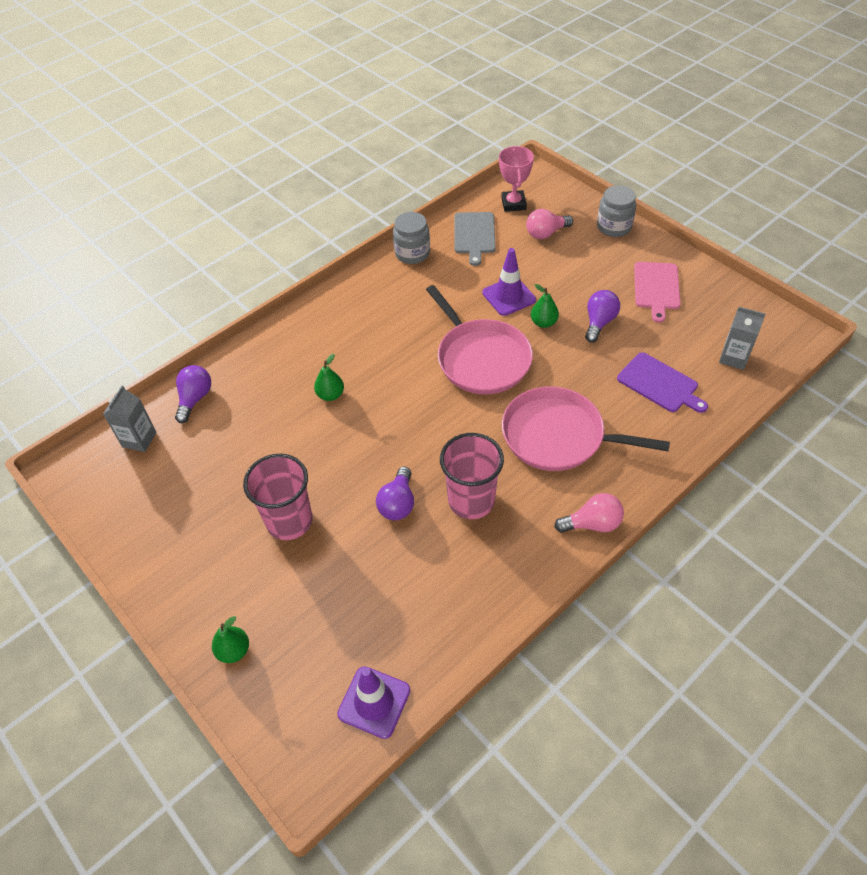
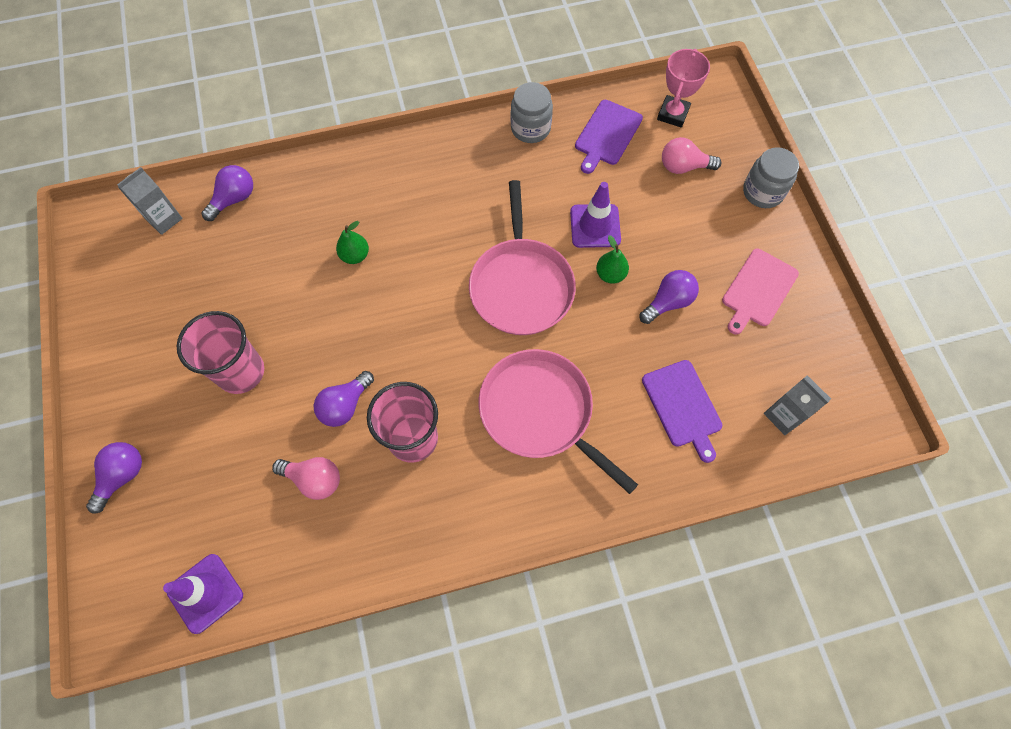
camera: 25 degrees right, 15 degrees up
(234, 650) = (122, 476): green pear -> purple light bulb
(474, 235) = (607, 135): grey cutting board -> purple cutting board
(592, 524) = (510, 526): pink light bulb -> pink light bulb (314, 479)

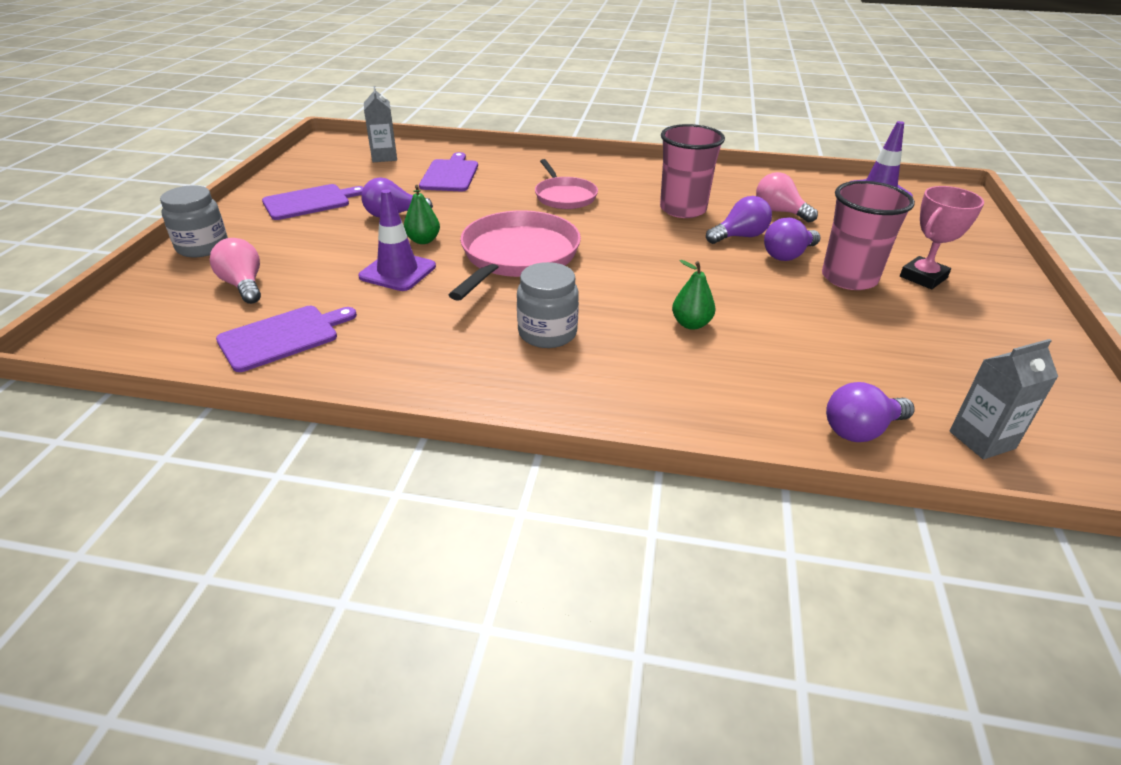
camera: 155 degrees left, 30 degrees down
(122, 476) = (971, 251): purple light bulb -> purple light bulb (787, 255)
(530, 128) = (368, 374): grey jar -> grey jar (547, 333)
(540, 412) = (564, 196): pink pan -> pink pan, size x0.61
(673, 114) = (178, 330): pink trophy -> pink trophy (923, 277)
(683, 166) = (243, 285): pink light bulb -> pink light bulb turned 150 degrees counterclockwise
(758, 290) = (309, 202): pink cutting board -> purple cutting board

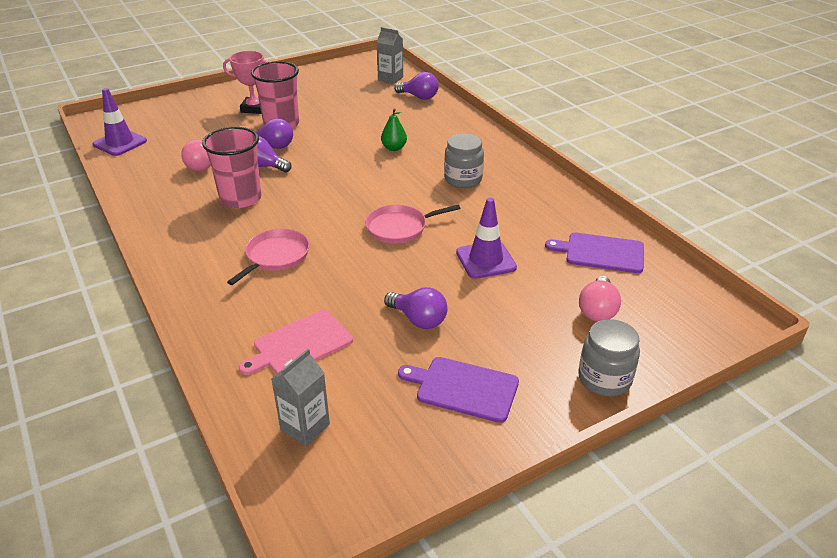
camera: 130 degrees left, 0 degrees up
(423, 240) = (434, 277): green pear -> none
(450, 175) = (300, 344): purple cutting board -> pink cutting board
(517, 256) = (399, 227): pink pan -> pink pan, size x0.61

